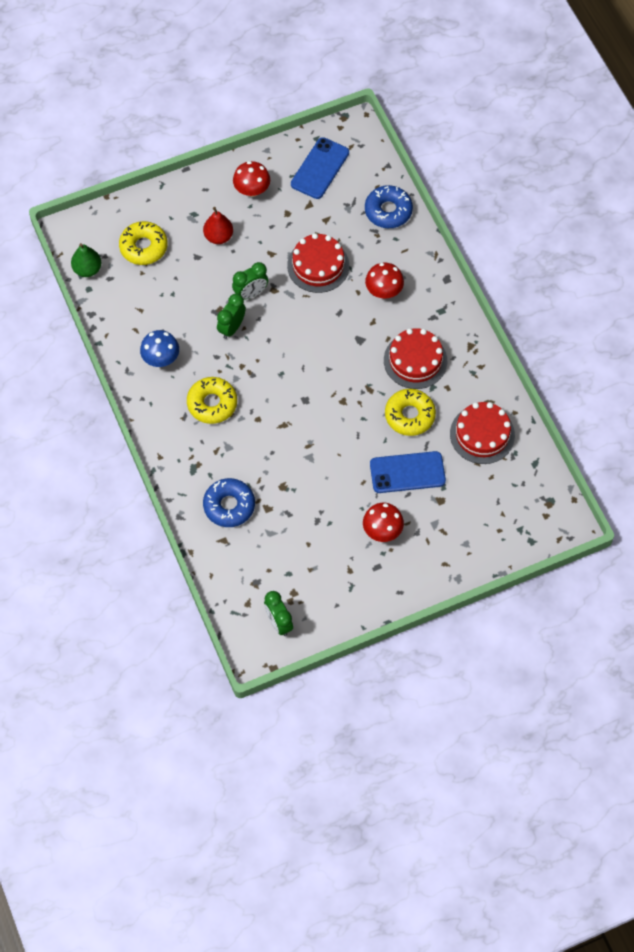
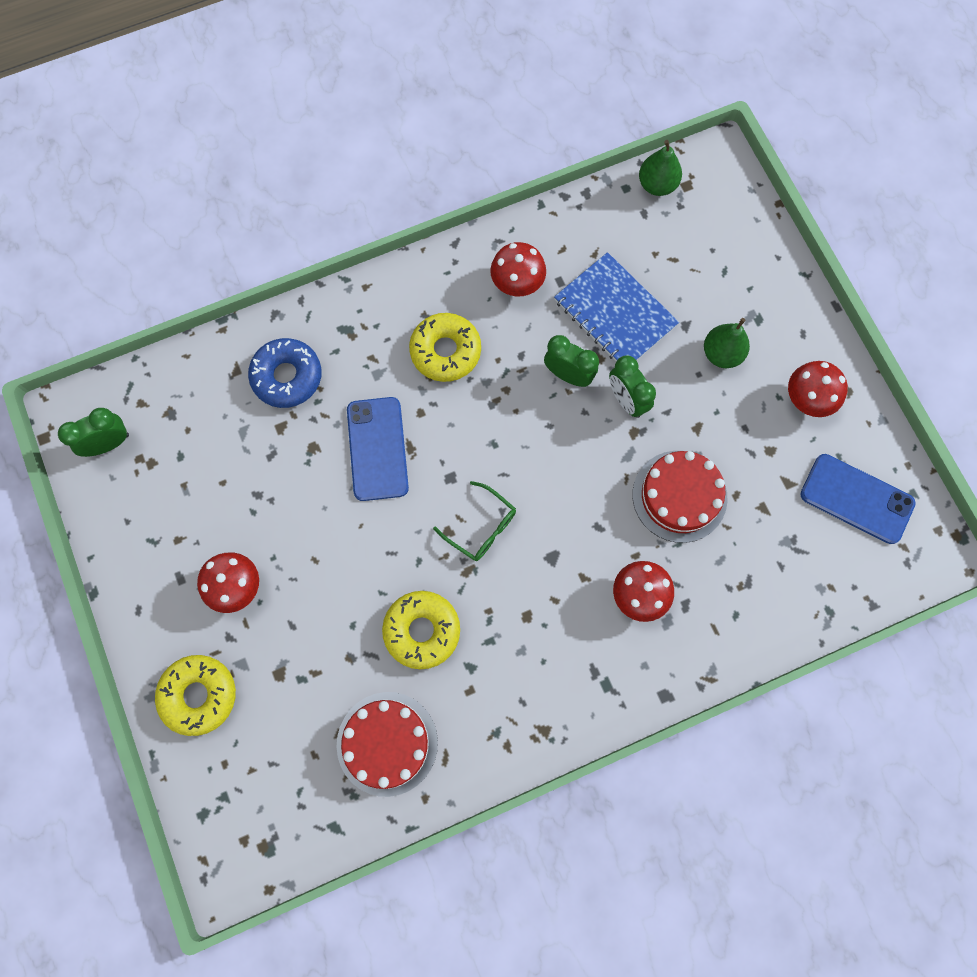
camera: 90 degrees right, 10 degrees up
(143, 247) = (697, 254): yellow donut -> yellow donut (199, 695)
(161, 358) = (517, 283): blue mushroom -> red mushroom
(186, 298) = (615, 313): none -> blue notebook
(218, 236) = (721, 354): red pear -> green pear
(339, 381) = (481, 527): none -> green glasses
(388, 211) = (786, 604): blue donut -> none
(407, 472) = (327, 625): blue phone -> blue phone (377, 449)
(415, 360) = (516, 641): red cake -> none

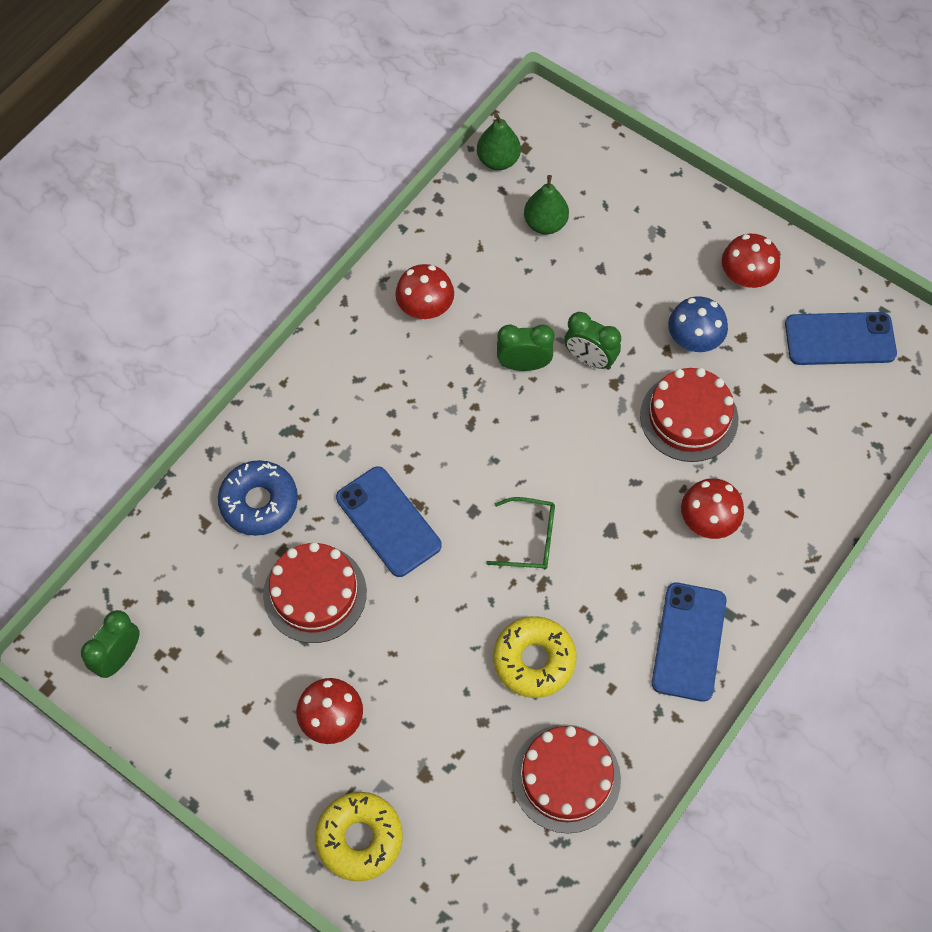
camera: 30 degrees left, 10 degrees down
(284, 476) = (315, 593): none -> red cake
(445, 351) = (397, 401): yellow donut -> none
(558, 689) = (689, 641): none -> blue phone
(615, 313) = (531, 289): blue notebook -> none
(721, 354) = (648, 277): green pear -> green pear (545, 223)
(726, 430) = (694, 340): none -> blue mushroom

